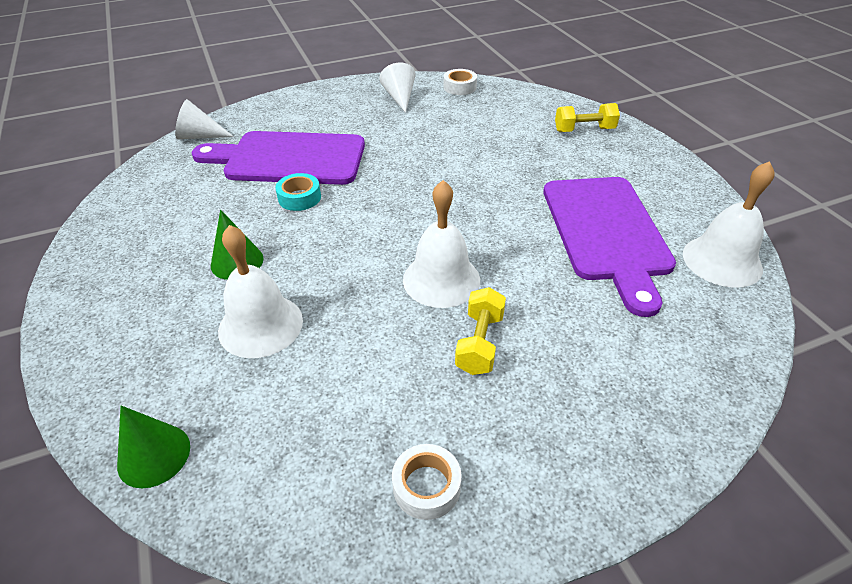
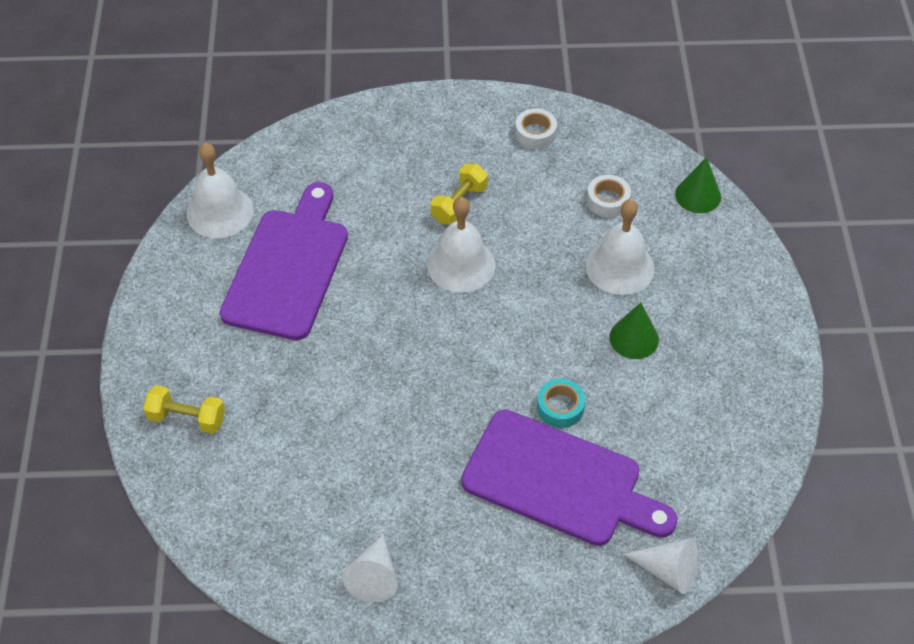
camera: 160 degrees left, 10 degrees up
(460, 87) = (277, 575): white tape -> white tape (608, 200)

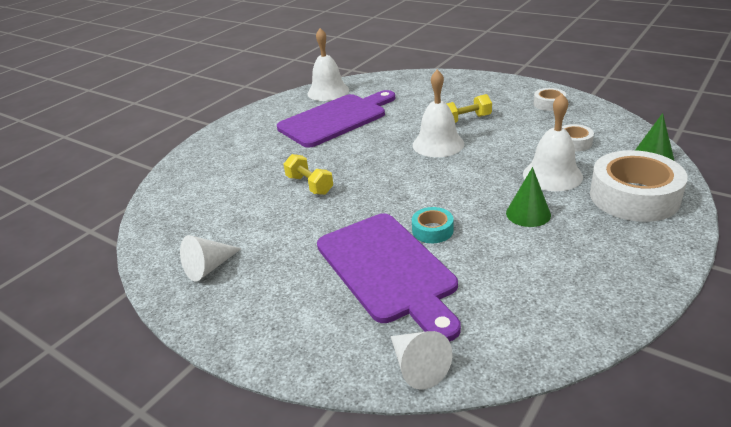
camera: 40 degrees right, 20 degrees down
(187, 418) = (210, 158): yellow dumbbell -> yellow dumbbell (310, 185)
(713, 267) = (634, 197): none -> white tape

